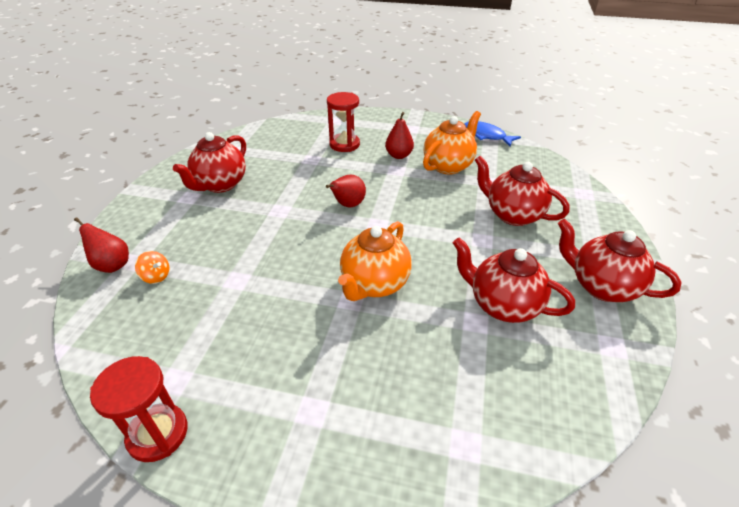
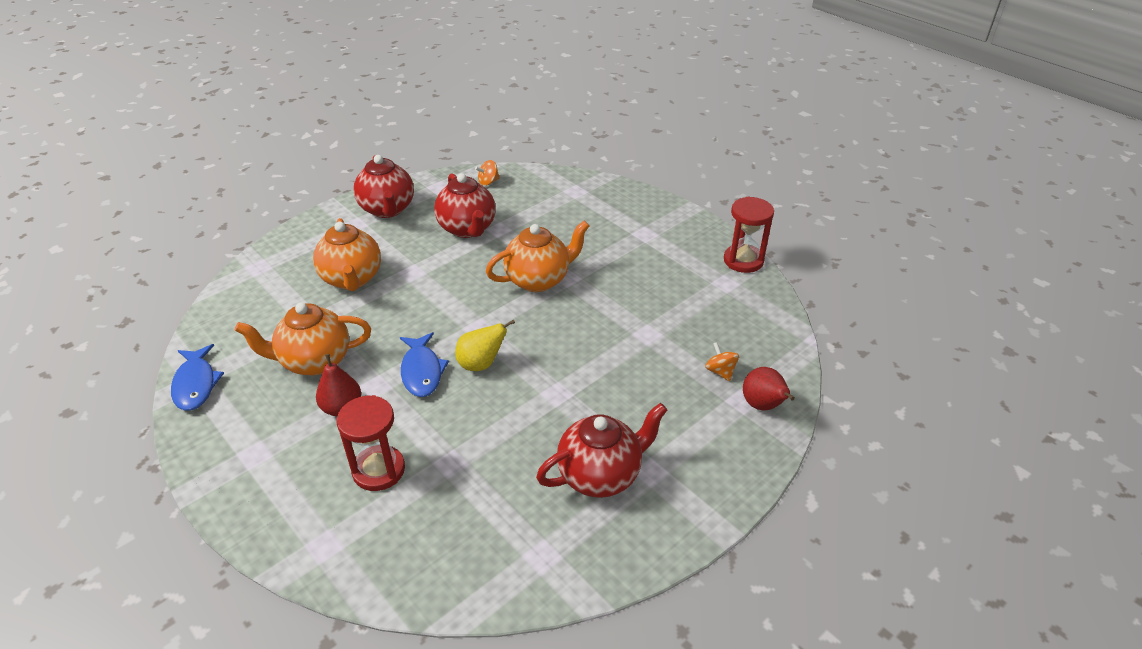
camera: 145 degrees left, 0 degrees up
(348, 205) = (481, 364): red pear -> yellow pear
(380, 186) = (422, 371): none -> blue fish
(512, 215) = (352, 279): red teapot -> orange teapot
(580, 390) = (488, 182): none -> orange spinning top

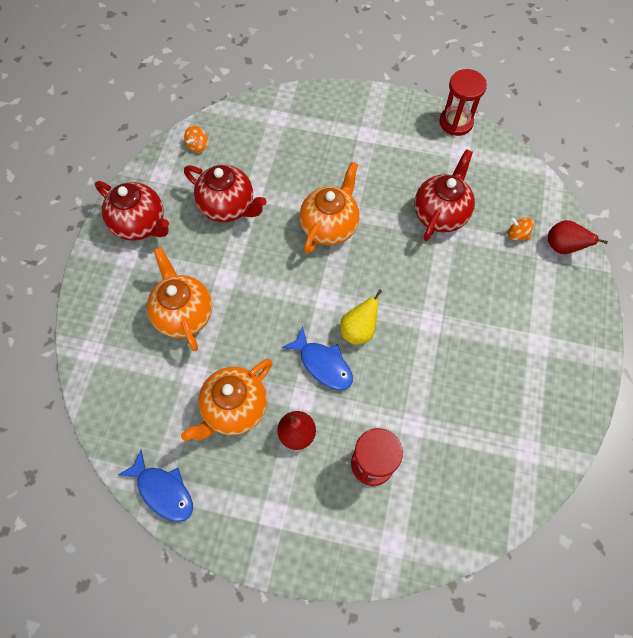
camera: 35 degrees left, 25 degrees up
(352, 279) = (184, 314): orange teapot -> orange teapot turned 150 degrees counterclockwise
(600, 475) = (512, 367): red teapot -> red teapot (440, 214)

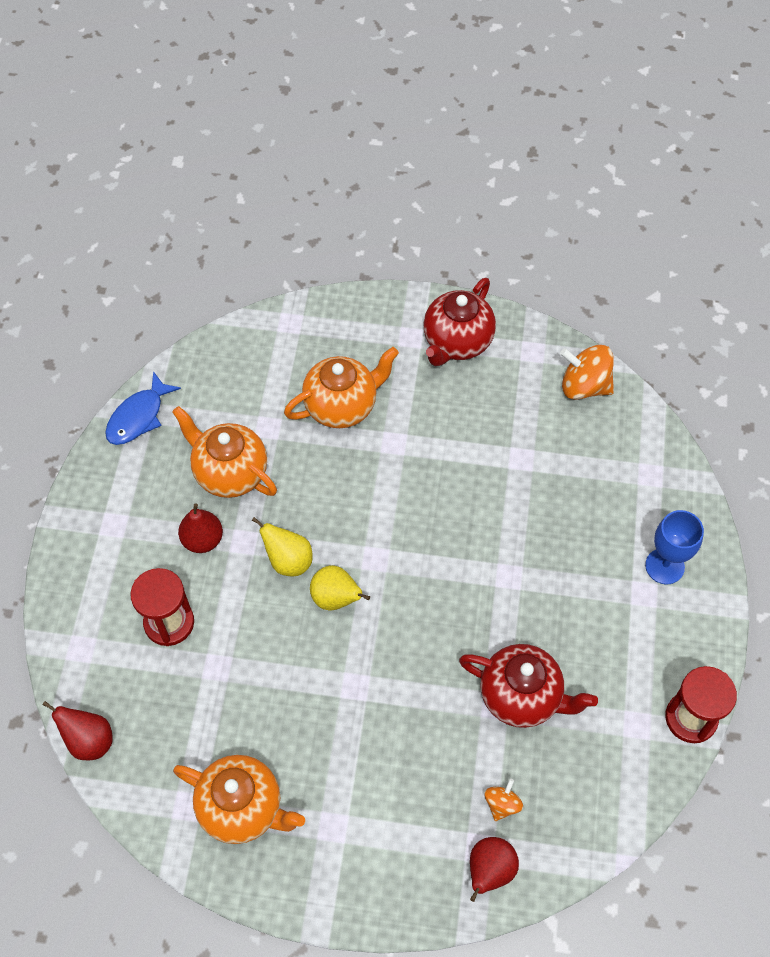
camera: 85 degrees right, 5 degrees down
(198, 146) = (584, 386): orange spinning top -> orange spinning top, size x1.83
(228, 207) = (495, 432): red teapot -> none
(323, 364) = (288, 561): blue fish -> yellow pear
(330, 226) = (482, 554): orange teapot -> orange teapot (242, 808)
(348, 120) = (664, 566): none -> blue goblet
(476, 534) = (89, 740): none -> red pear

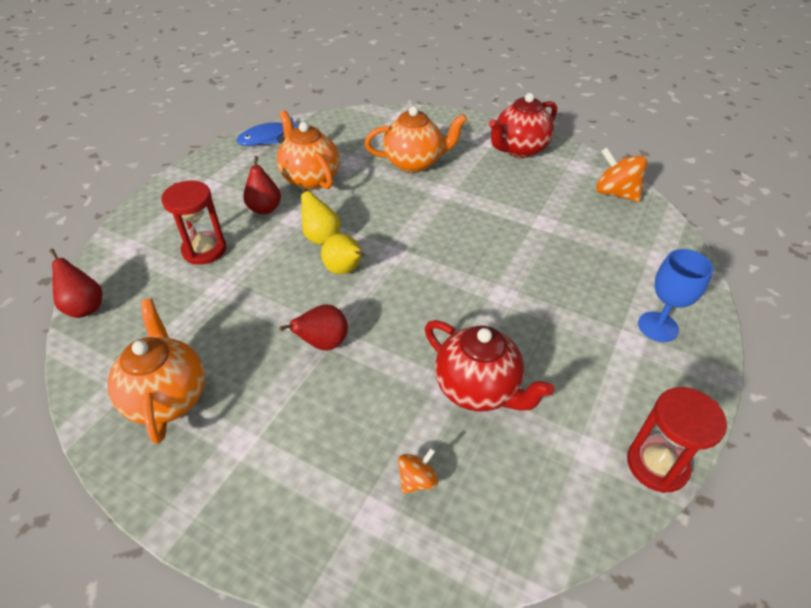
camera: 20 degrees right, 15 degrees down
(242, 808) = (168, 397): orange teapot -> orange teapot turned 150 degrees counterclockwise
(489, 871) = (374, 544): red pear -> red pear (323, 343)

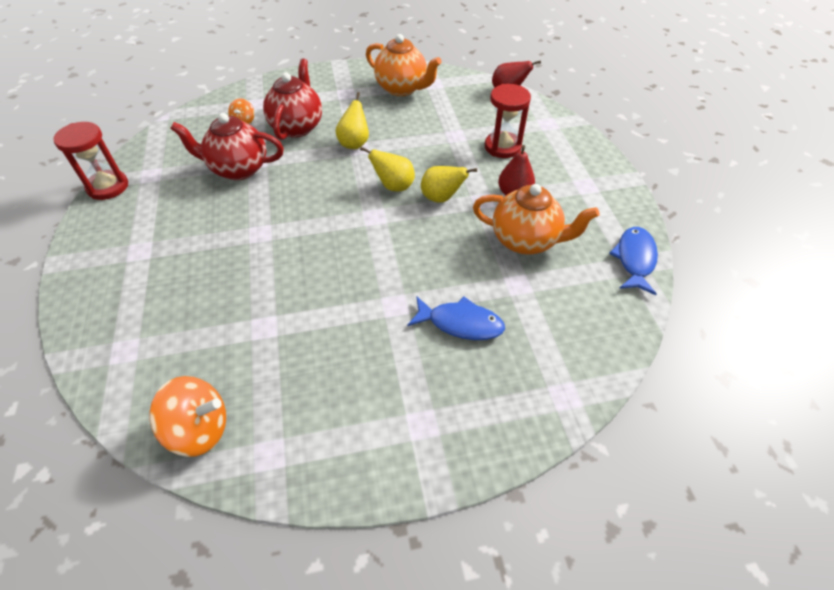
camera: 140 degrees right, 5 degrees up
(323, 343) = (354, 143): red pear -> yellow pear
(414, 163) = (460, 323): orange teapot -> blue fish
(519, 149) = (365, 435): red teapot -> red teapot (297, 127)
(658, 327) = (117, 275): blue goblet -> none

